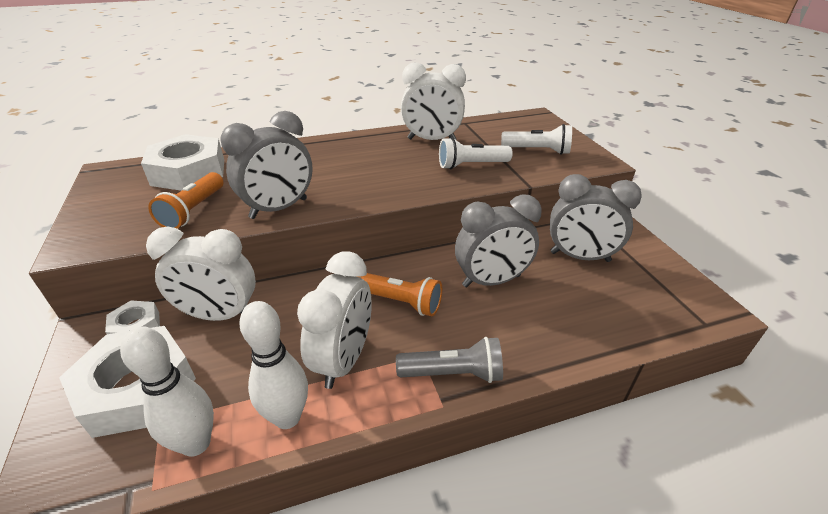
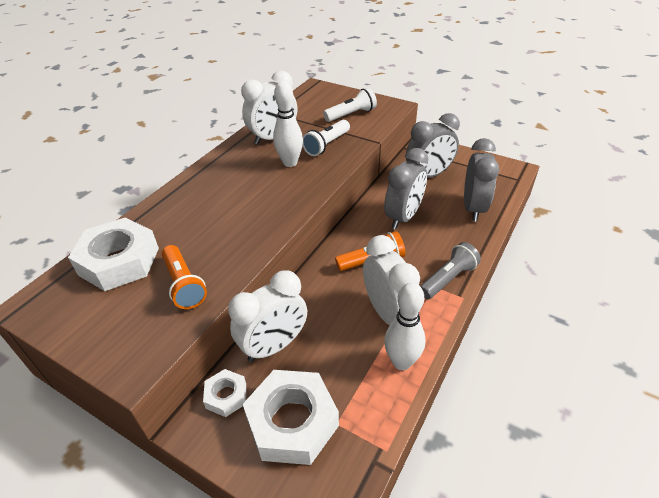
camera: 40 degrees left, 5 degrees up
(196, 443) = (375, 413): white bowling pin -> white bowling pin (290, 163)
(279, 208) = (247, 245): grey clock -> grey clock (473, 208)

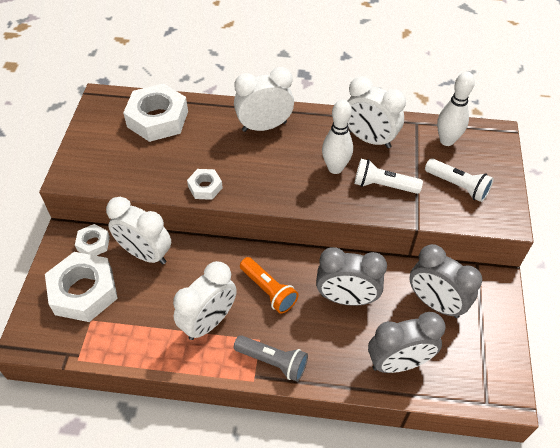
camera: 65 degrees right, 10 degrees up
(184, 285) = (148, 167): orange flashlight -> none
(205, 189) = (264, 126): none -> white clock
(249, 247) = (205, 187): none -> white nut
(401, 362) = (159, 348): white bowling pin -> white bowling pin (446, 141)

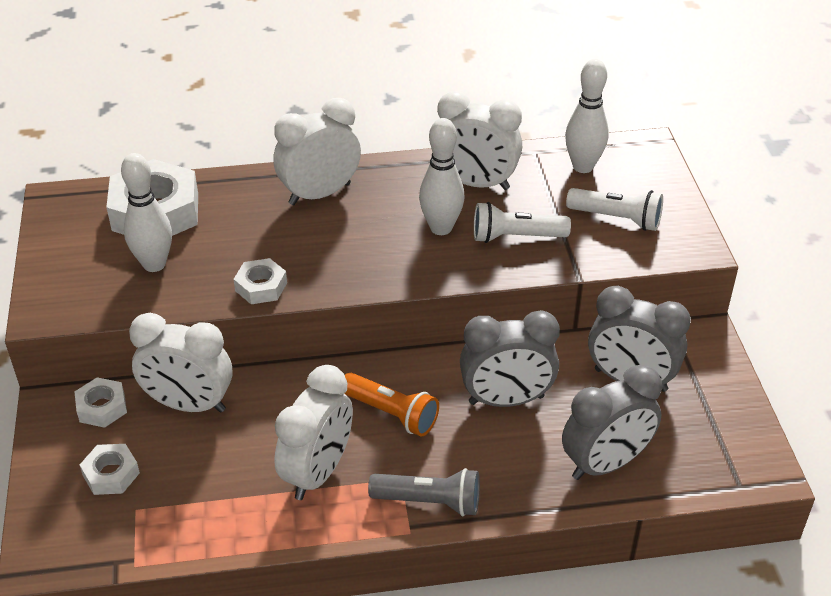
camera: 15 degrees left, 10 degrees down
(84, 292) = (111, 474): white nut -> white nut, size x0.51
(144, 156) = (154, 264): none -> white bowling pin

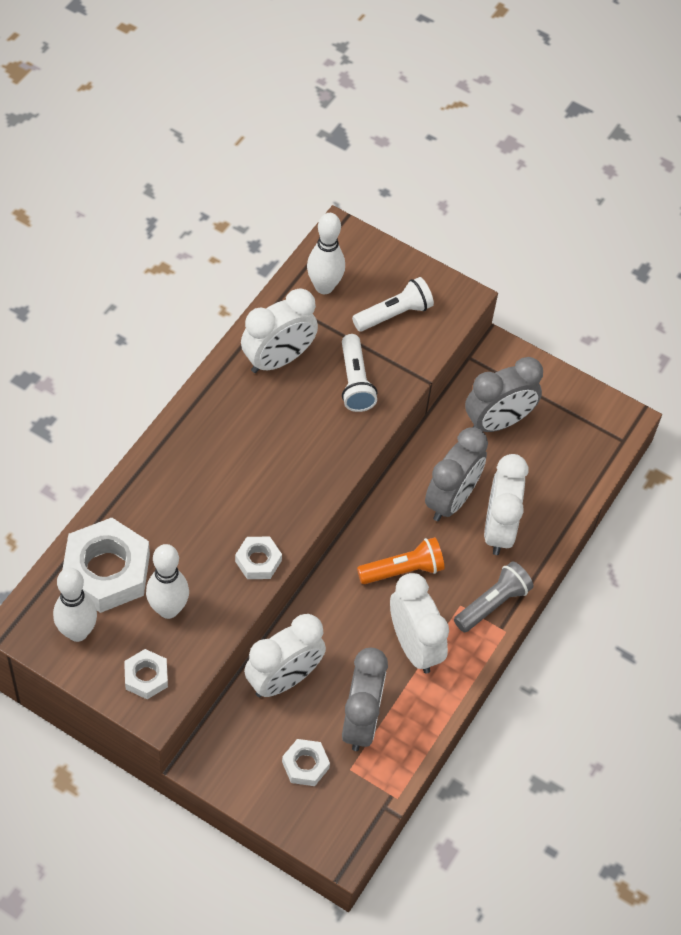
camera: 55 degrees left, 15 degrees up
(102, 407) = (235, 733): white nut -> white nut (146, 677)
(320, 194) = (192, 457): white clock -> white clock (498, 529)
(441, 228) = (303, 415): white bowling pin -> white bowling pin (77, 632)
(515, 237) = (355, 382): white flashlight -> white flashlight turned 45 degrees counterclockwise
(605, 463) = (548, 491): grey clock -> grey clock (360, 721)

